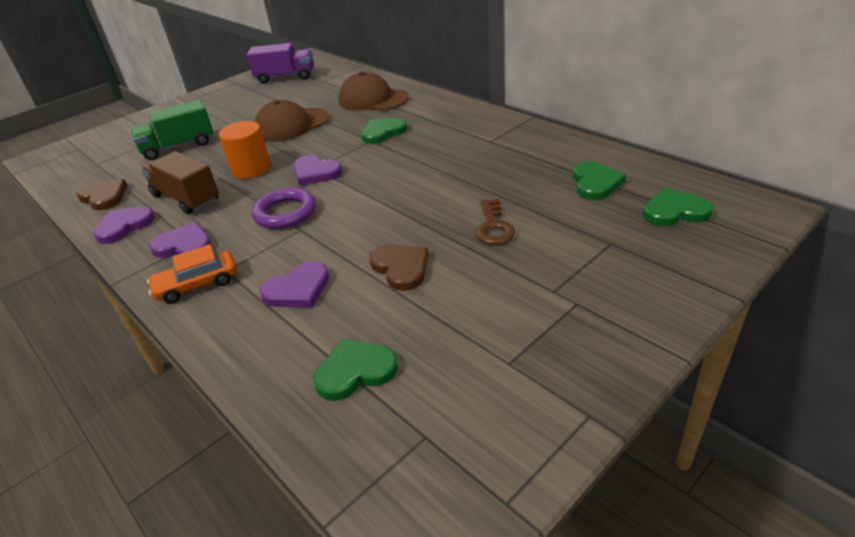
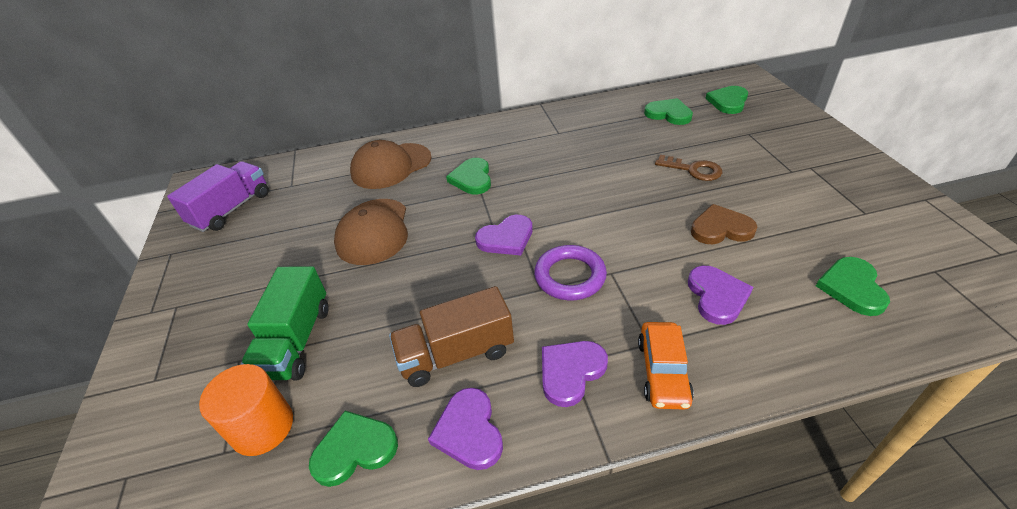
camera: 60 degrees left, 5 degrees up
(104, 197) = (354, 449): brown heart -> green heart
(251, 169) = (443, 283): orange cylinder -> orange cylinder (262, 427)

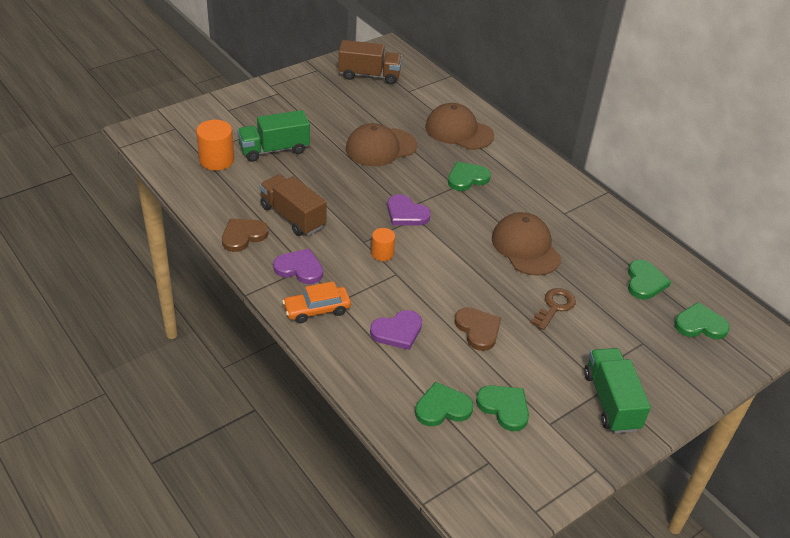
camera: 60 degrees right, 0 degrees up
(231, 209) = (369, 75): purple truck -> brown truck
(354, 449) = (216, 197): green heart -> green heart (504, 408)
(469, 431) = (243, 236): purple heart -> brown heart
(570, 276) = (382, 253): purple ring -> orange cylinder
(599, 166) = (526, 247): none -> brown cap
(693, 170) = (554, 307): brown key -> brown key turned 150 degrees counterclockwise
(828, 168) = (611, 401): none -> green truck

